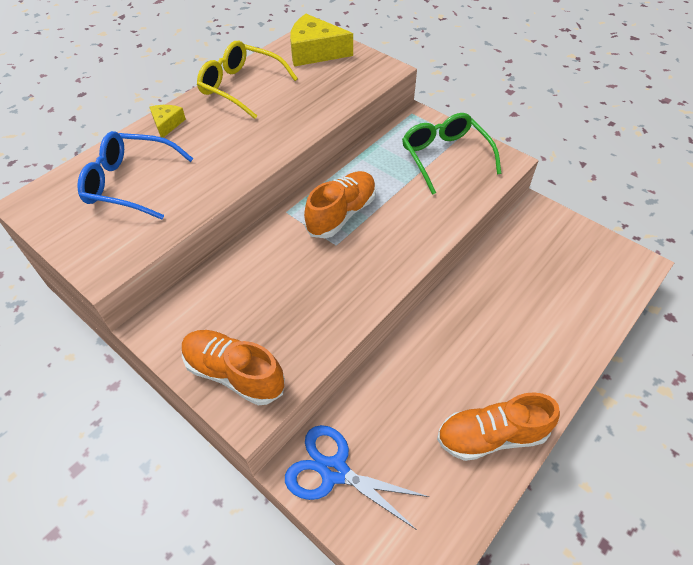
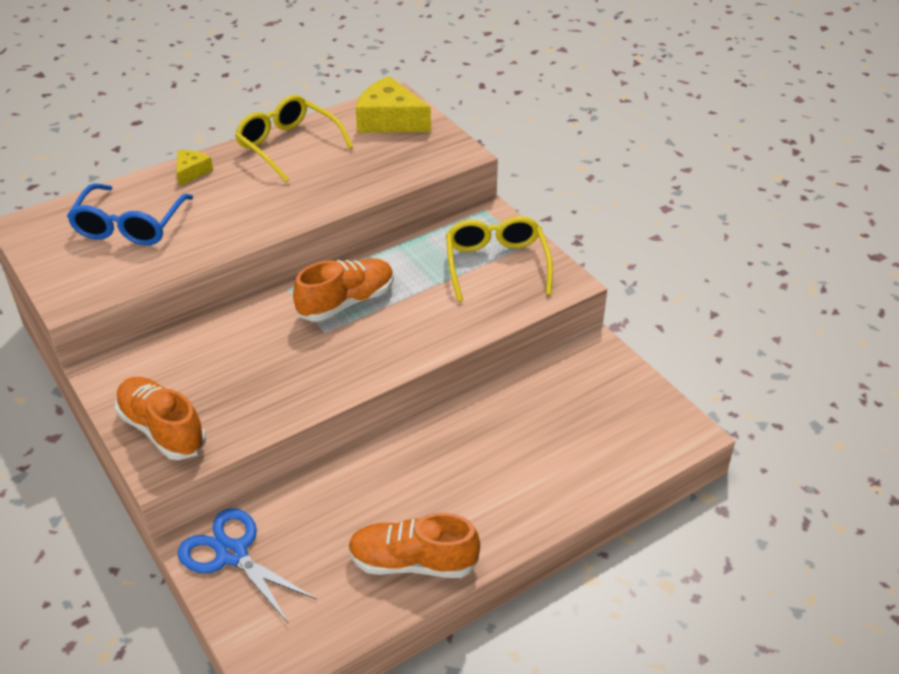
camera: 15 degrees right, 10 degrees down
(131, 183) = (130, 225): blue glasses -> blue glasses turned 105 degrees counterclockwise
(445, 157) = (496, 265): green glasses -> yellow glasses

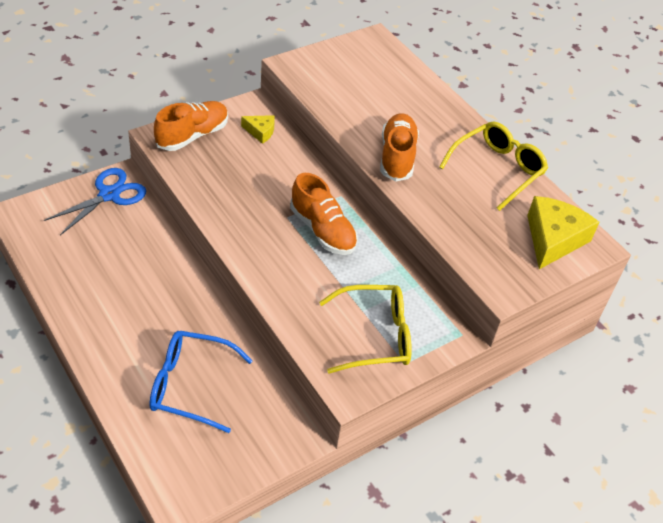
camera: 85 degrees right, 5 degrees up
(130, 225) = (377, 87): blue glasses -> blue glasses (191, 386)
(191, 172) = (450, 114): yellow cheese -> yellow cheese (260, 132)
(412, 562) = (79, 287): orange shoe -> orange shoe (397, 157)

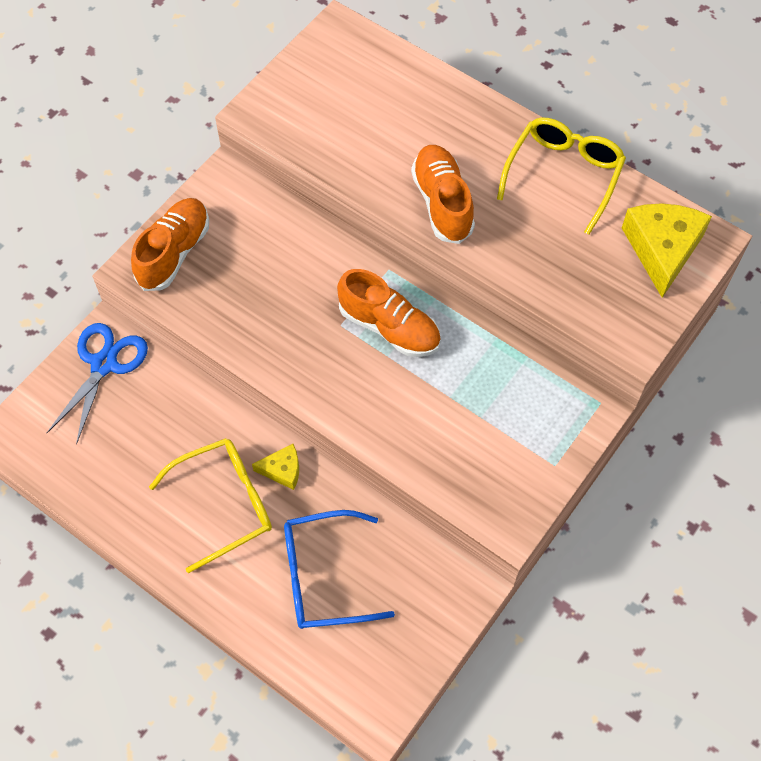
camera: 15 degrees left, 15 degrees up
(260, 132) = (252, 214): yellow cheese -> yellow cheese (282, 470)
(373, 336) = (507, 445): yellow glasses -> yellow glasses (223, 504)

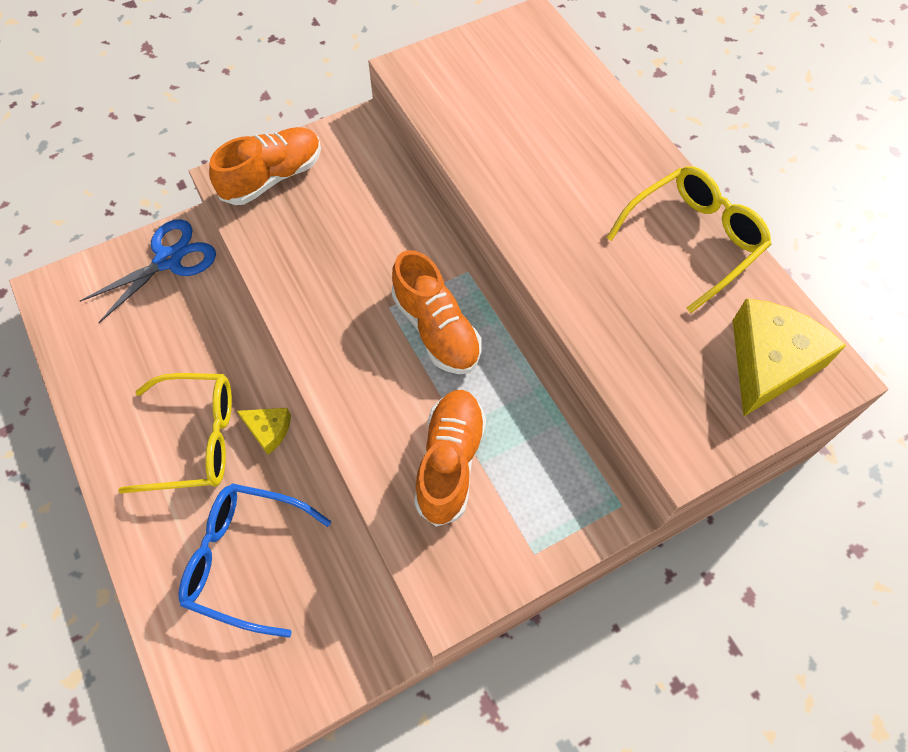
camera: 25 degrees right, 0 degrees up
(442, 203) = (546, 220): orange shoe -> orange shoe (450, 462)

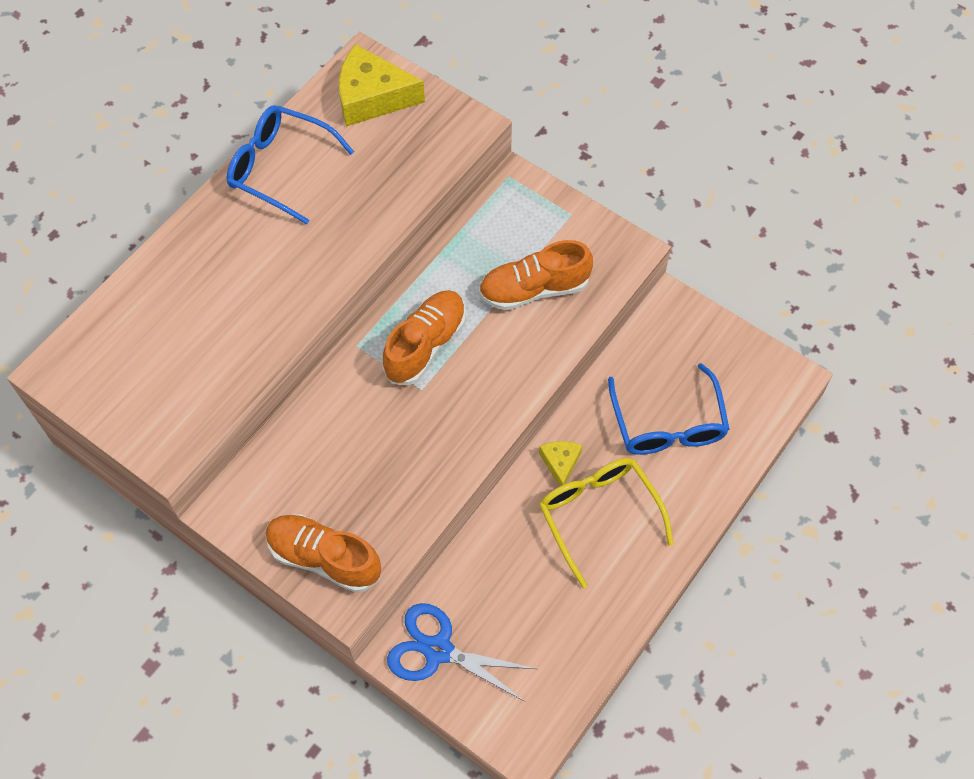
camera: 115 degrees left, 0 degrees up
(692, 241) = (281, 169): yellow glasses -> blue glasses

